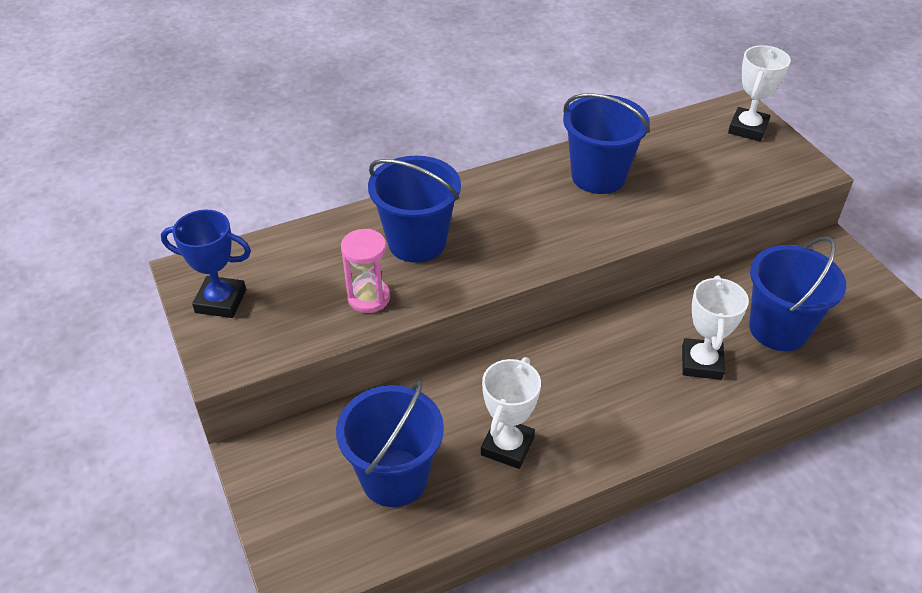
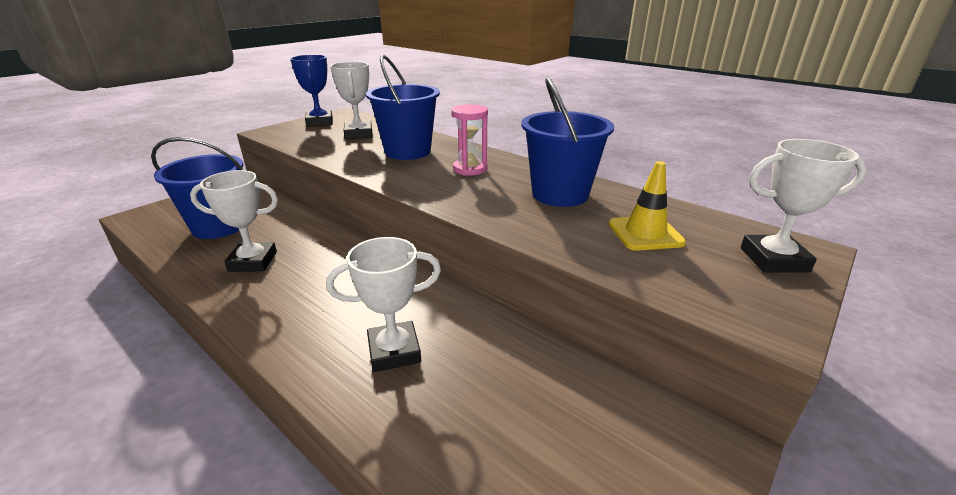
camera: 65 degrees right, 15 degrees down
(314, 271) = (358, 134): none -> white trophy
(368, 298) = (340, 150): pink hourglass -> pink hourglass (470, 169)
(689, 163) = (645, 233): none -> yellow traffic cone
(778, 329) = (490, 410): blue bucket -> none

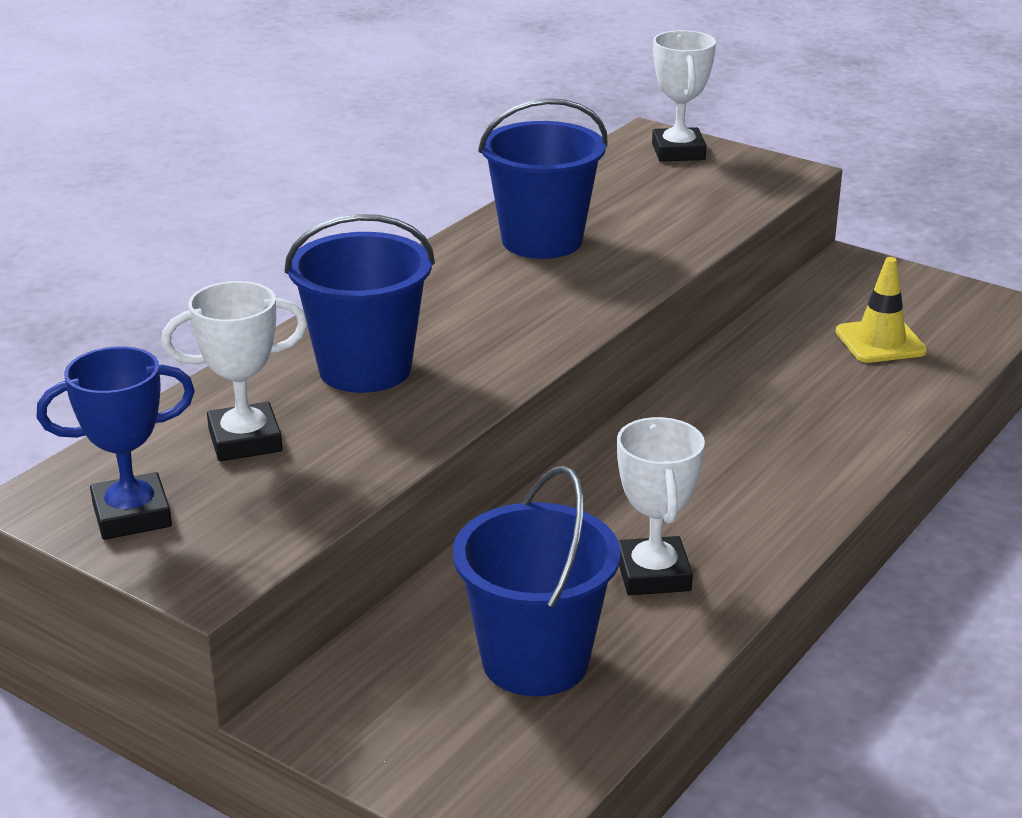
camera: 95 degrees left, 0 degrees up
(394, 351) = (809, 414): white trophy -> none
(470, 169) = (452, 305): pink hourglass -> none
(645, 233) = (642, 200): yellow traffic cone -> yellow traffic cone (880, 342)

